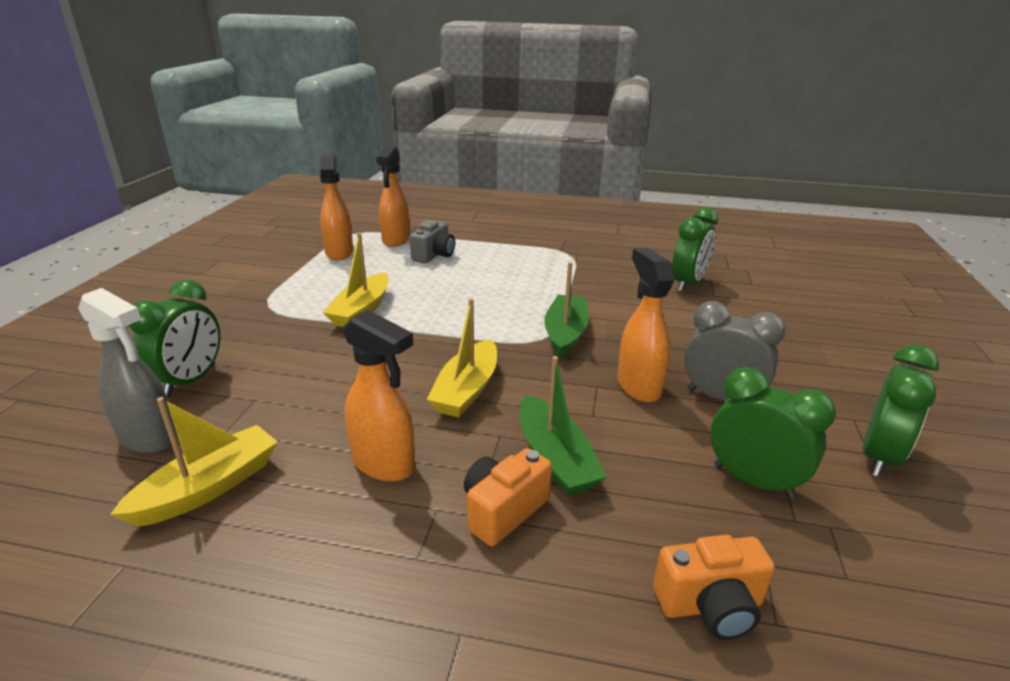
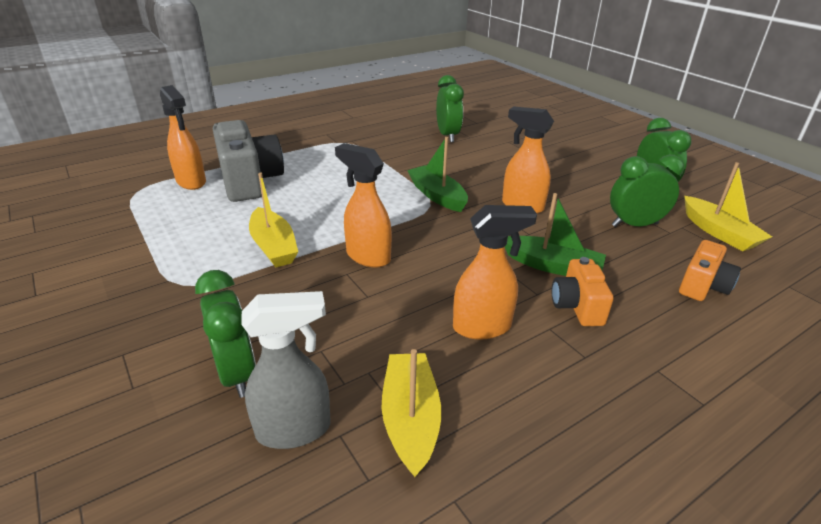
camera: 45 degrees left, 5 degrees up
(339, 252) = (157, 212): orange spray bottle -> orange spray bottle (367, 256)
(434, 255) = (249, 181): grey camera -> grey camera, size x1.82
(467, 390) = (446, 258): yellow boat -> yellow boat (719, 232)
(720, 398) = (563, 192): grey clock -> none

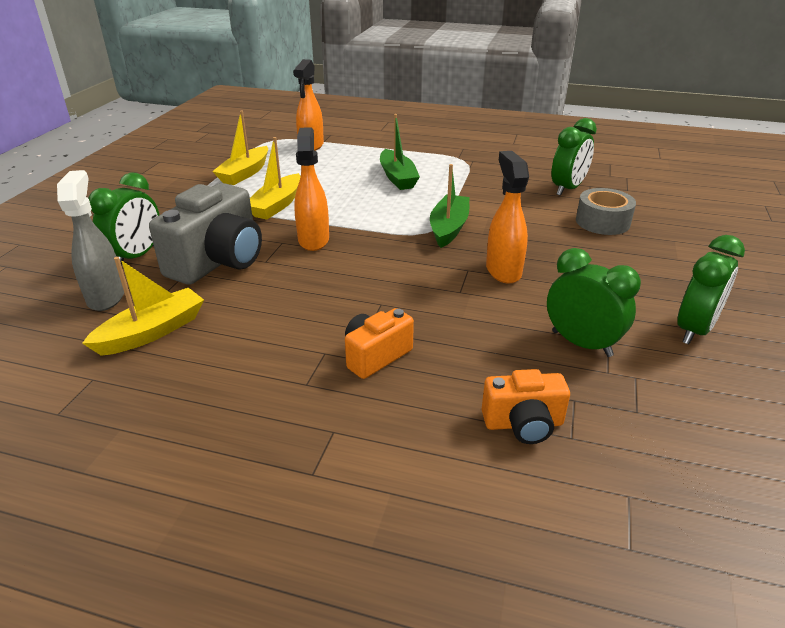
camera: 50 degrees right, 0 degrees up
(249, 181) = (343, 160): grey camera -> grey camera (218, 261)
(295, 429) = (106, 296): grey spray bottle -> grey spray bottle turned 135 degrees counterclockwise
(483, 327) = (286, 321): orange spray bottle -> none
(505, 148) = (602, 222): none -> grey tape
(552, 266) = (423, 322): green boat -> green boat (397, 177)
(719, 232) = (671, 408): yellow boat -> yellow boat (245, 173)

